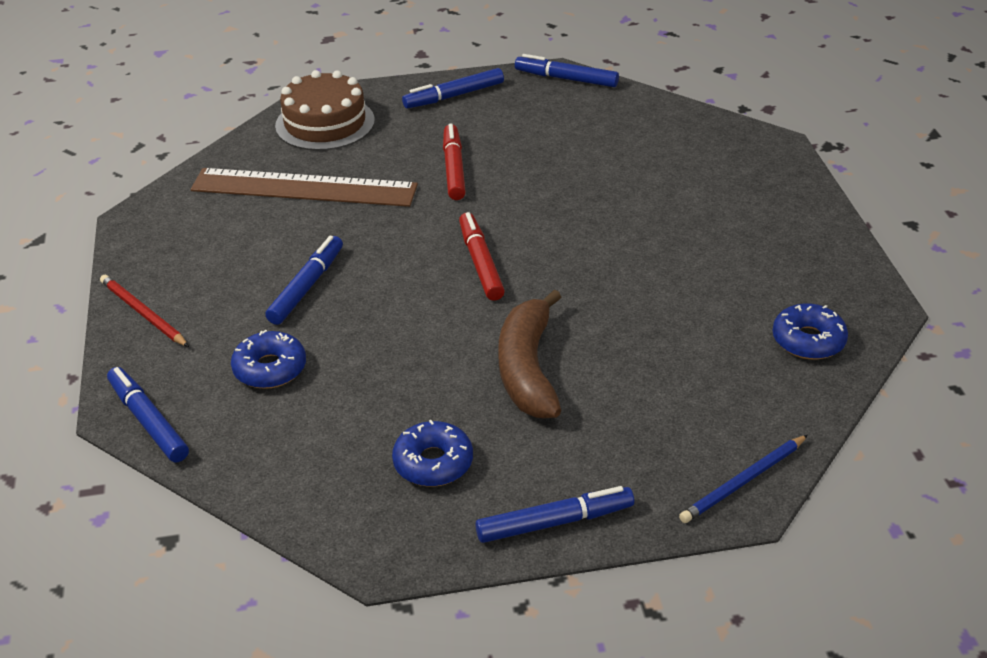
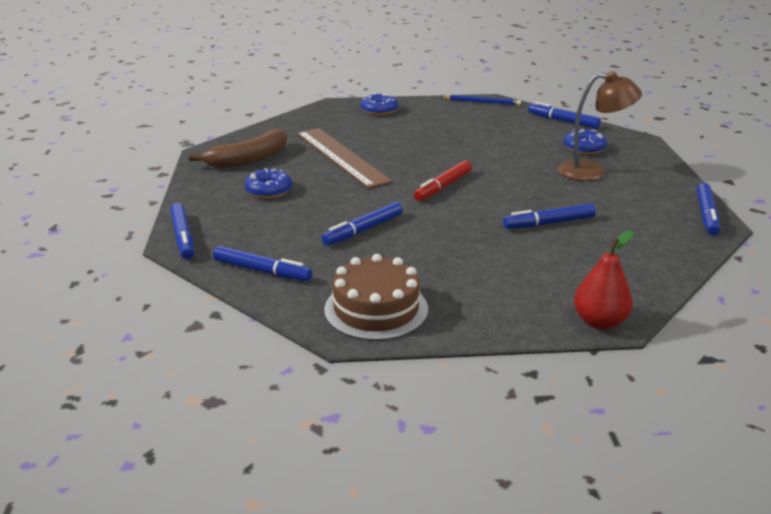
camera: 130 degrees left, 10 degrees down
(143, 313) = (665, 261): red pencil -> none
(148, 212) = (599, 322): none -> red pear
(270, 369) = (616, 203): blue donut -> blue donut (269, 190)
(304, 188) = (468, 273): brown ruler -> brown ruler (341, 157)
(362, 412) = (592, 171): none -> brown lamp
(454, 168) = (363, 230): red marker -> blue marker
(528, 369) = (497, 150): brown banana -> brown banana (248, 160)

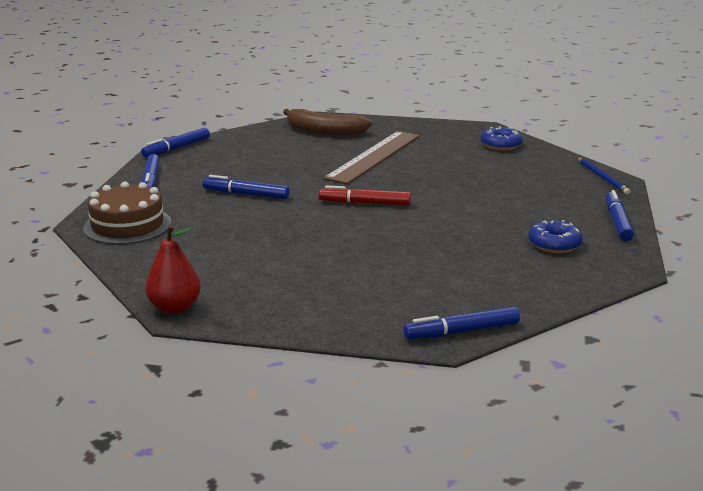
camera: 60 degrees right, 5 degrees down
(269, 190) = (278, 151): blue donut -> none
(549, 223) = (342, 258): blue marker -> none
(592, 171) = (495, 258): brown lamp -> none

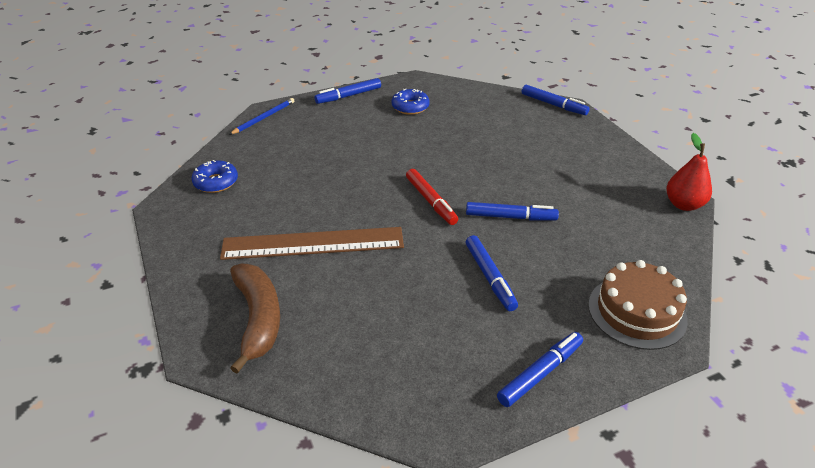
camera: 125 degrees left, 15 degrees up
(176, 148) = (430, 427): blue marker -> blue marker (510, 217)

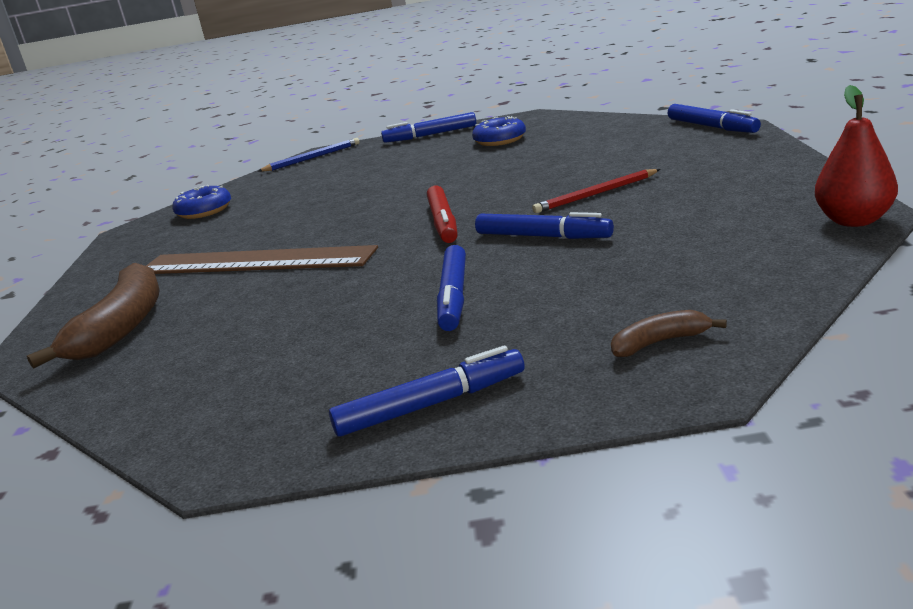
camera: 25 degrees right, 15 degrees down
(519, 174) = (596, 194): none -> red pencil
(637, 312) = (659, 342): brown cake -> brown banana

